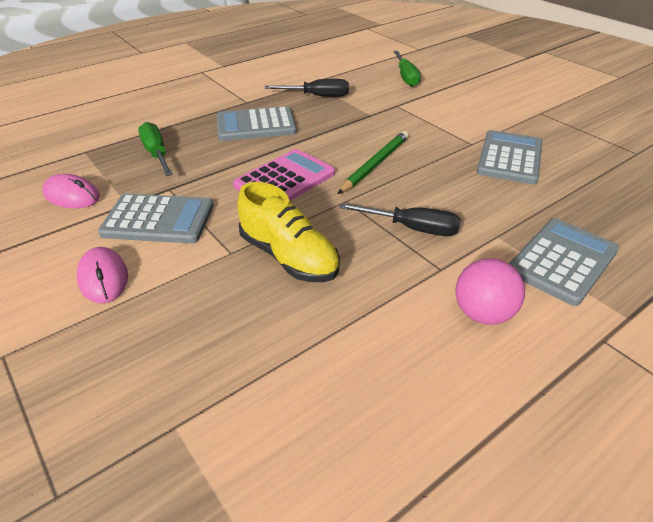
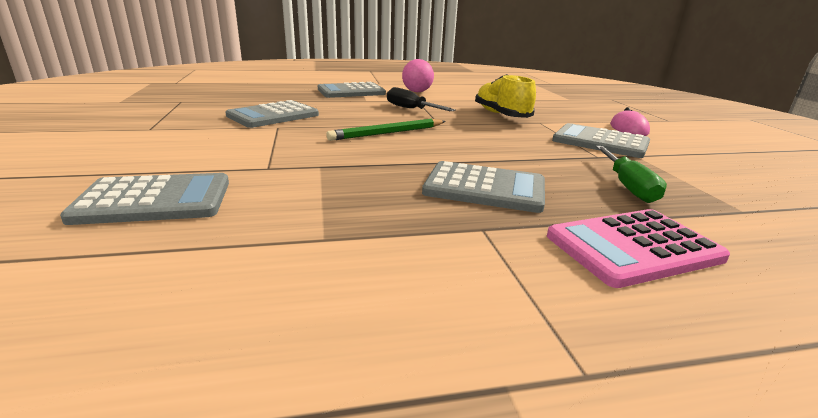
camera: 155 degrees left, 15 degrees down
(72, 195) = (705, 170): pink mouse -> none
(285, 180) = (480, 140): pink calculator -> pink calculator (633, 247)
(318, 96) = (351, 206): black screwdriver -> none
(406, 77) = (154, 200): green screwdriver -> grey calculator

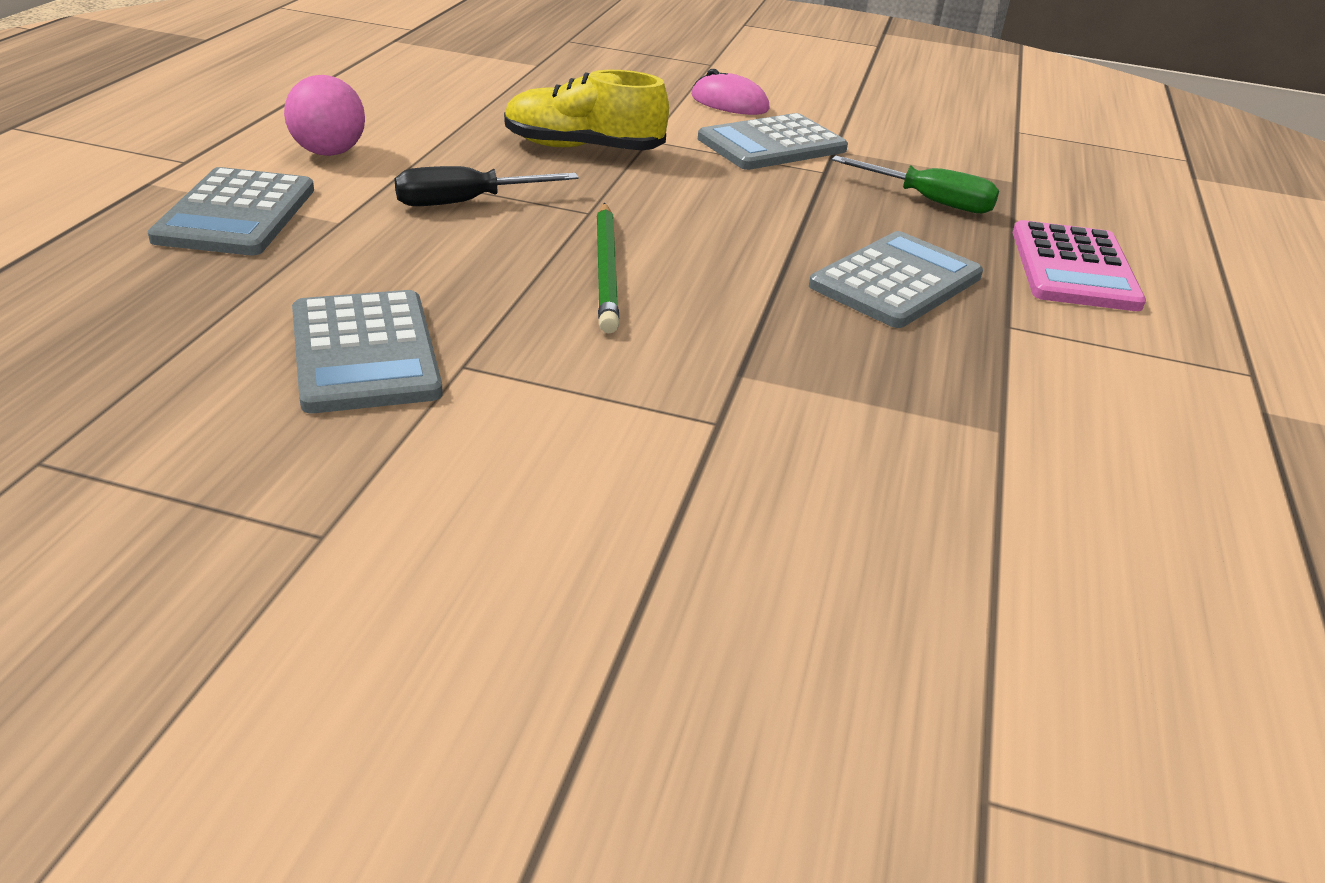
camera: 65 degrees left, 10 degrees up
(154, 200) = (817, 554): grey calculator -> none

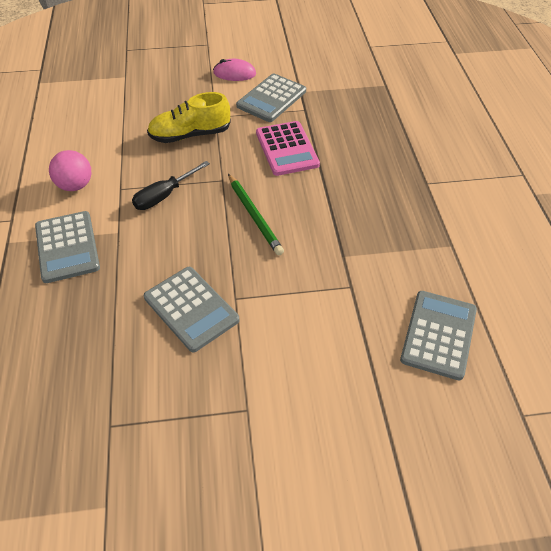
camera: 20 degrees left, 15 degrees up
(896, 281) = (372, 174): grey calculator -> grey calculator (438, 334)
(930, 201) = (359, 113): green screwdriver -> none
(1074, 268) = (434, 136): pink calculator -> pink calculator (287, 149)

